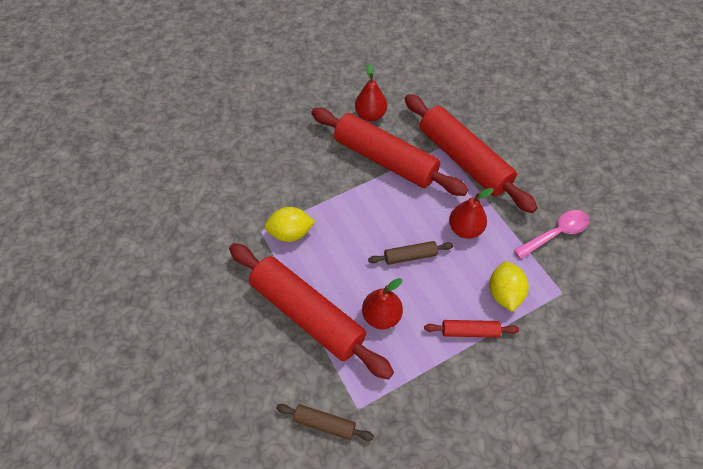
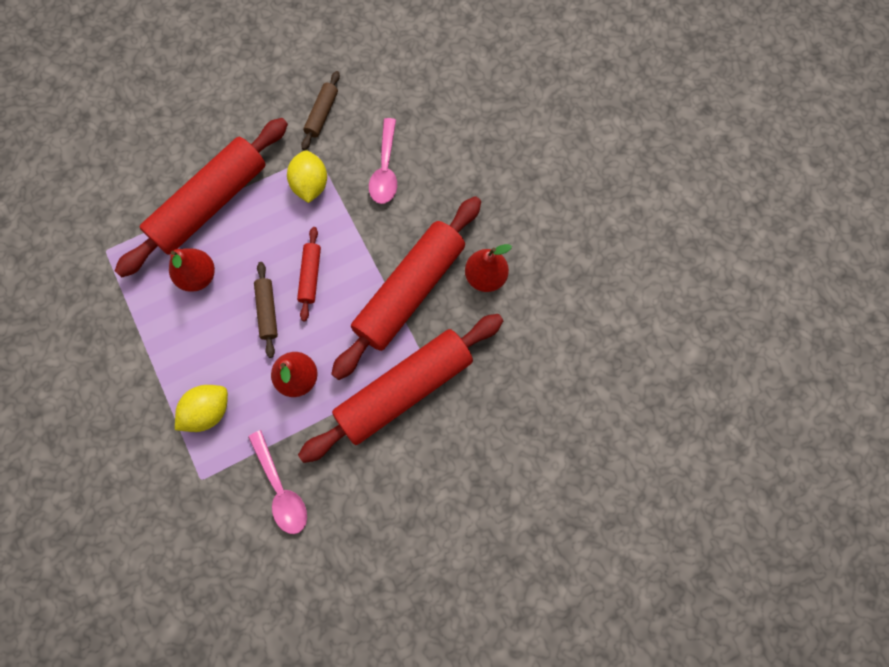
camera: 90 degrees right, 15 degrees up
(278, 180) = (385, 169): none -> pink spoon
(324, 424) = (96, 220): brown rolling pin -> brown rolling pin (322, 114)
(469, 331) = (168, 366): red rolling pin -> red rolling pin (310, 276)
(504, 293) = (208, 411): yellow lemon -> yellow lemon turned 45 degrees counterclockwise

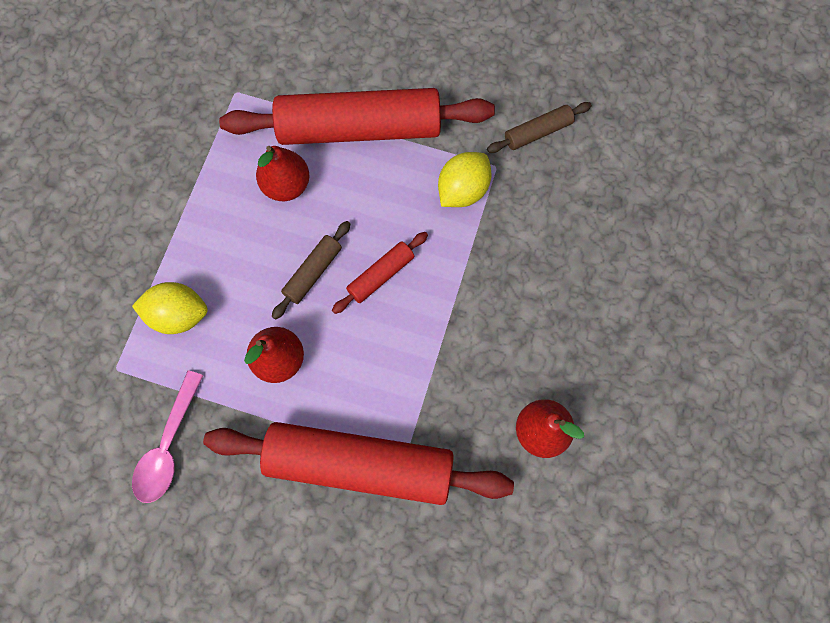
camera: 45 degrees right, 0 degrees up
(385, 169) = (546, 237): pink spoon -> none
(410, 292) = (455, 376): red rolling pin -> none

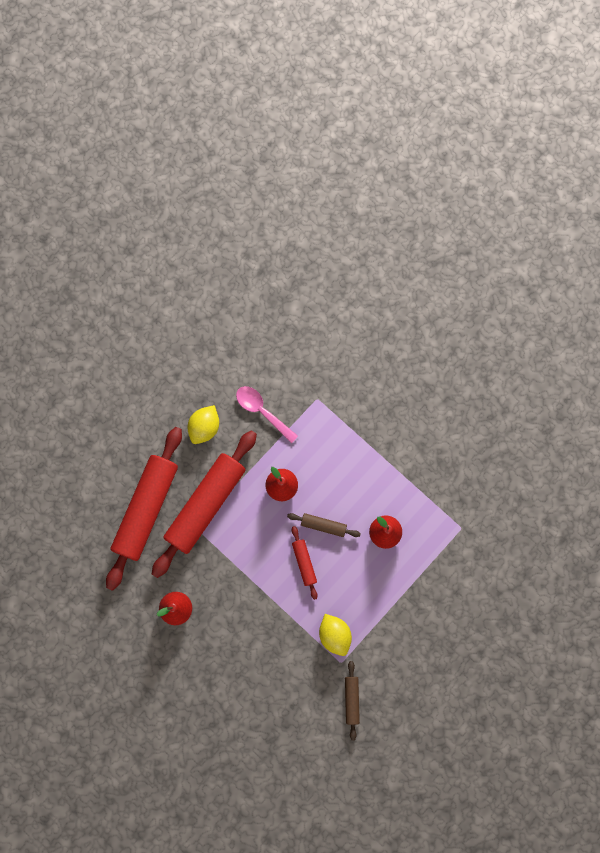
camera: 115 degrees right, 5 degrees up
(178, 315) = (332, 442): yellow lemon -> yellow lemon (204, 427)
(313, 272) = (323, 525): brown rolling pin -> brown rolling pin turned 45 degrees counterclockwise
(359, 128) = (403, 592): red rolling pin -> red rolling pin (146, 509)

